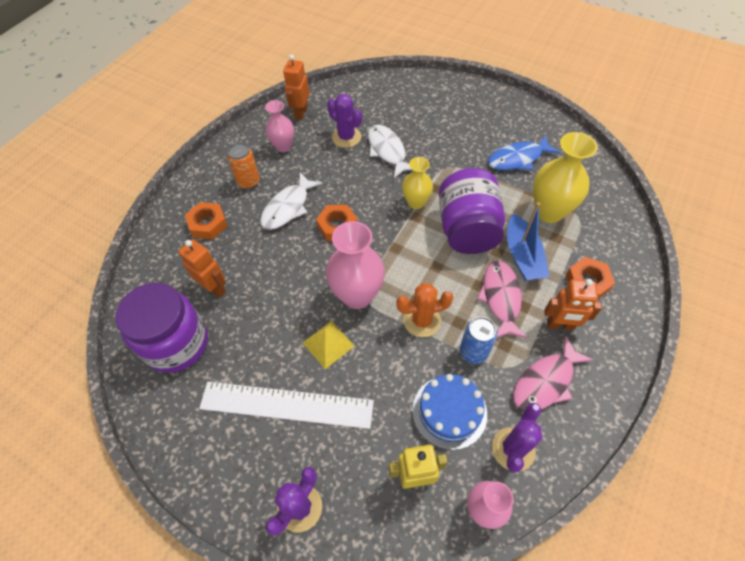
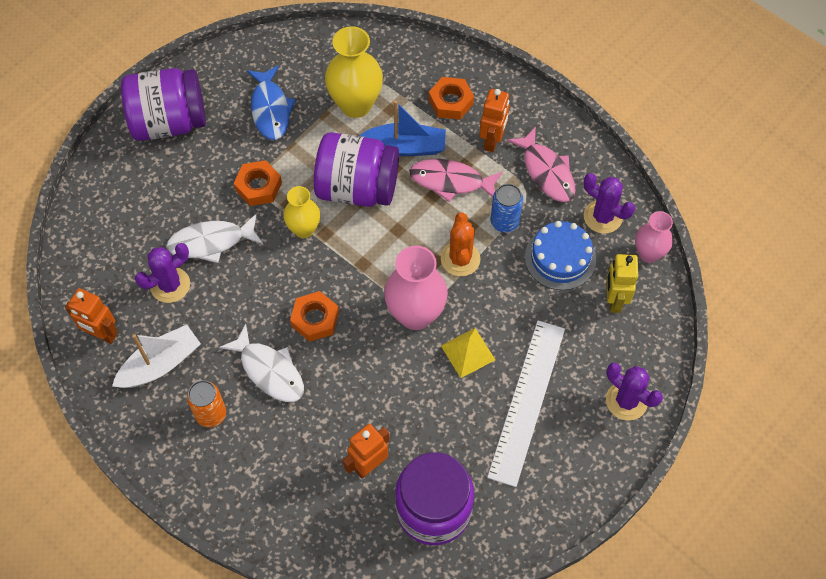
camera: 80 degrees left, 5 degrees up
(208, 224) = (268, 469): orange nut -> orange nut (258, 186)
(283, 146) = (160, 364): pink vase -> white boat
(480, 106) = (169, 122): none -> purple jar

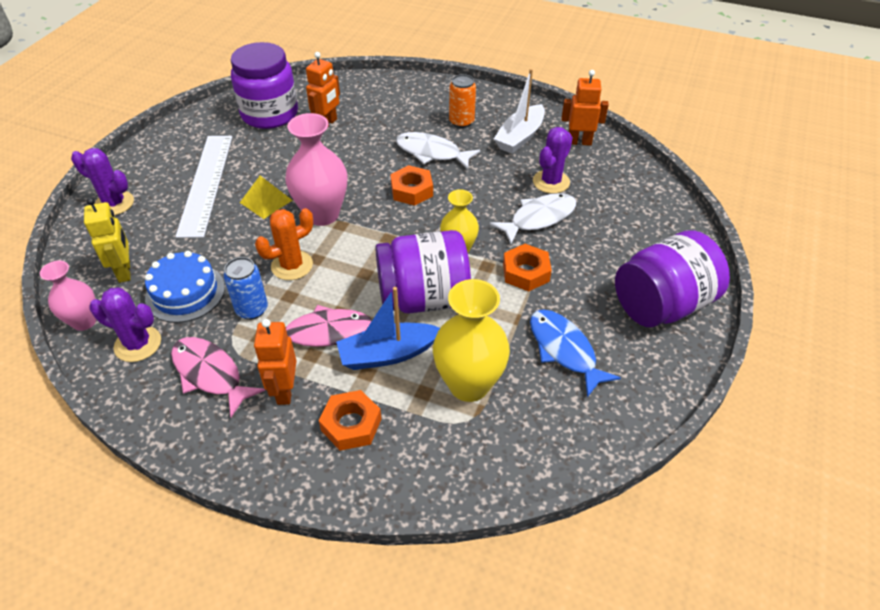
camera: 160 degrees right, 15 degrees down
(460, 259) = (292, 265): orange cactus -> orange cactus turned 75 degrees clockwise

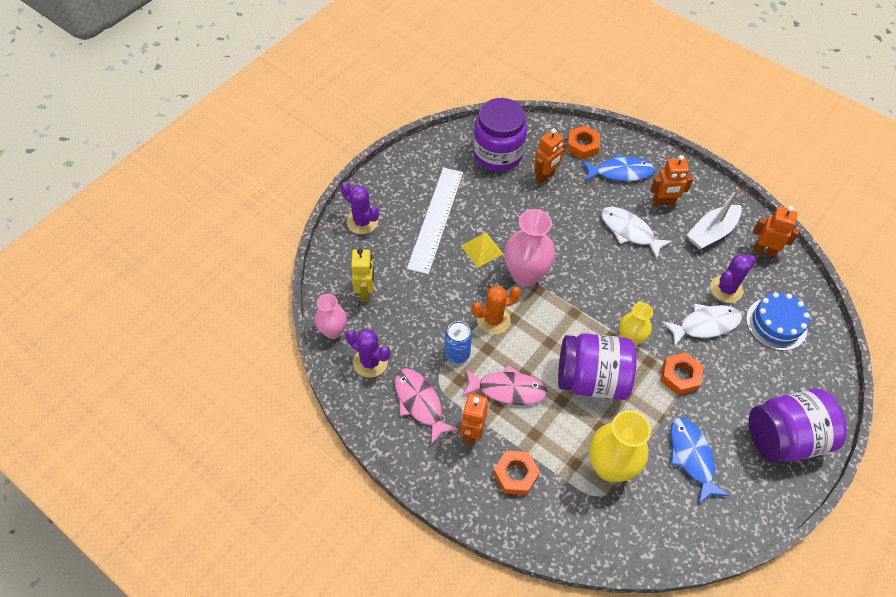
camera: 15 degrees right, 10 degrees up
(185, 293) = (409, 324): blue cake -> blue cake (776, 324)
(388, 354) = (553, 422): blue boat -> none
(408, 105) = (620, 172): none -> blue fish
(411, 190) = (603, 268): orange nut -> orange nut (582, 146)
(461, 122) = (663, 202): orange can -> orange robot

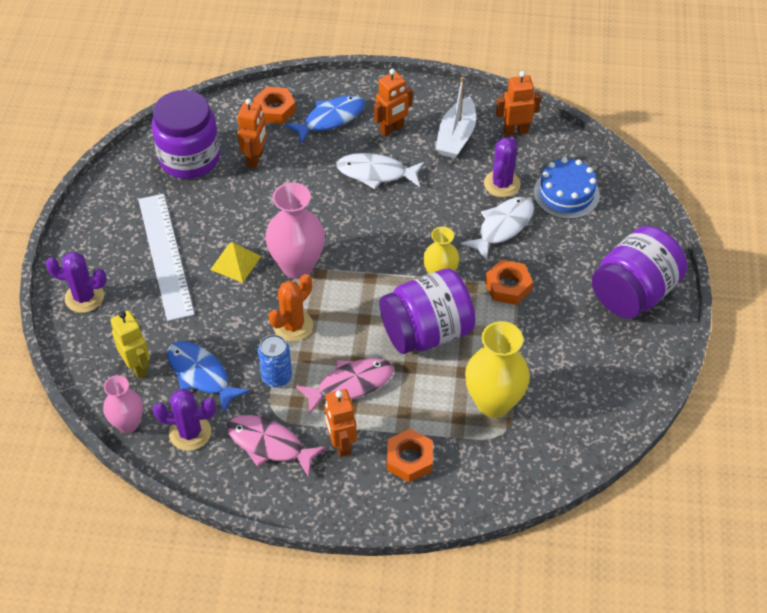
camera: 30 degrees left, 5 degrees down
(691, 457) = (563, 353): blue fish -> blue fish (201, 375)

